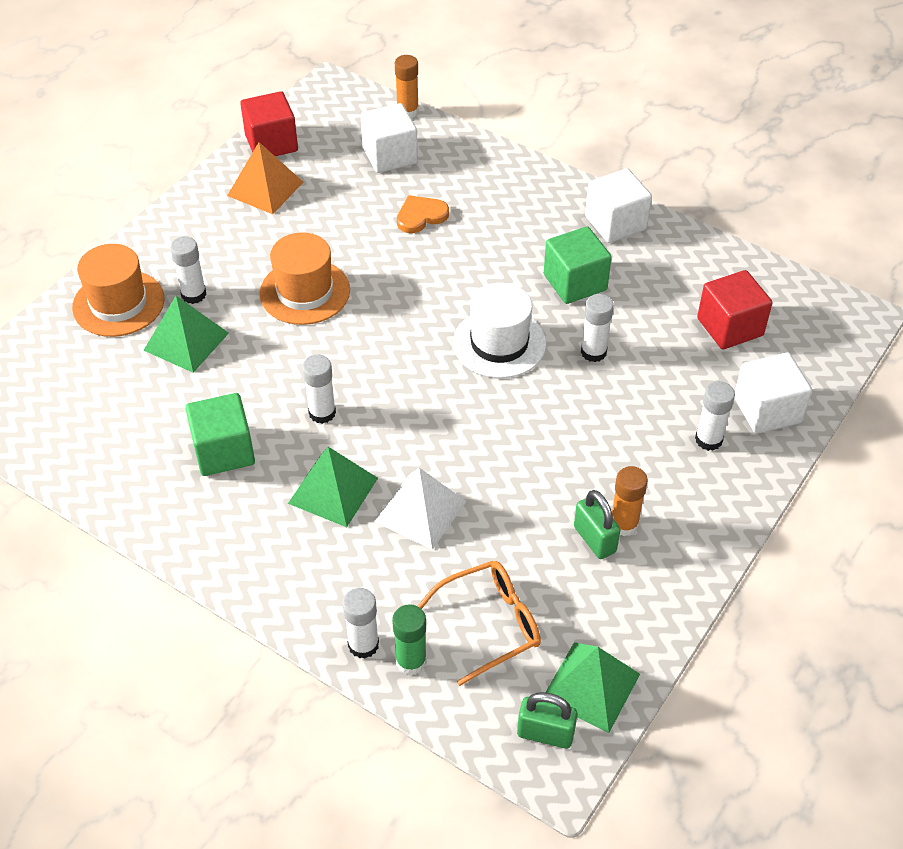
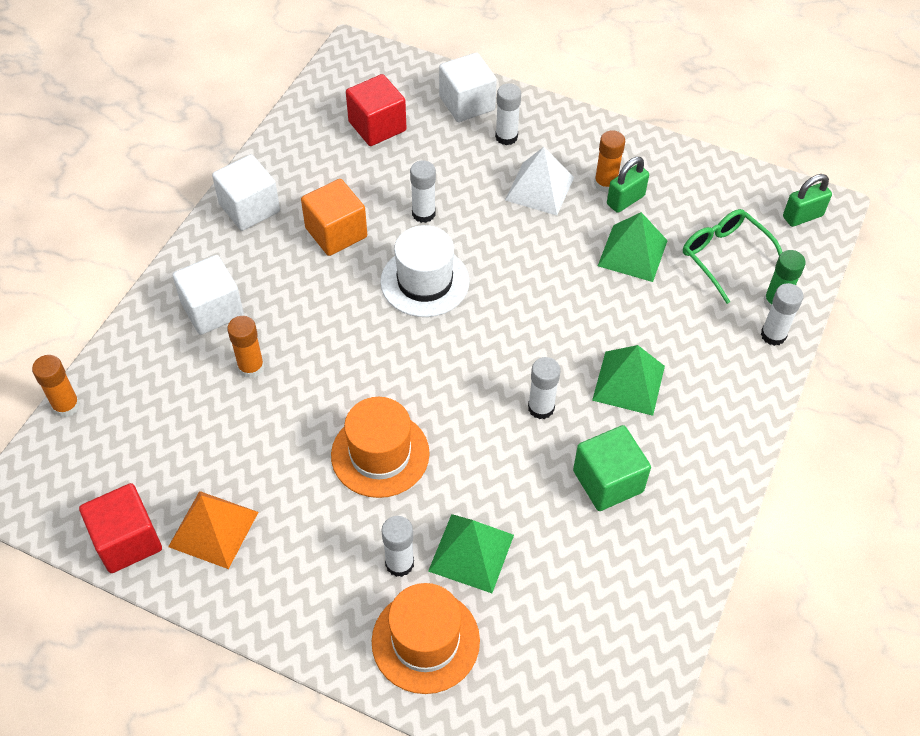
camera: 100 degrees left, 5 degrees up
(390, 155) = (149, 411): white cube -> white cube (212, 309)
(420, 511) = (632, 315): white pyramid -> white pyramid (539, 188)
(421, 216) = (251, 367): orange heart -> orange glue stick
(490, 624) = (725, 257): orange glasses -> green glasses
(545, 733) = (802, 216): green padlock -> green padlock turned 60 degrees clockwise
(575, 282) = (336, 232): green cube -> orange cube
(591, 686) = (755, 194): green pyramid -> green pyramid (632, 253)

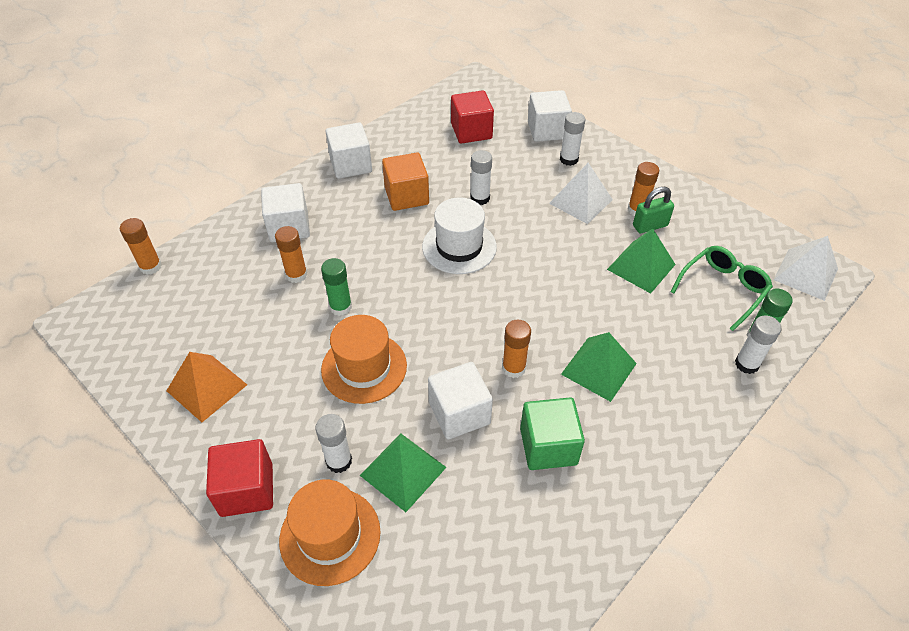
camera: 20 degrees right, 5 degrees down
(127, 540) = (139, 377): red cube -> red cube (247, 490)
(321, 392) = (340, 307): none -> green glue stick
(504, 474) = (459, 413): none -> white cube
(541, 408) = (513, 368): white glue stick -> orange glue stick
(725, 257) = (723, 289): green glasses -> green glasses turned 60 degrees clockwise
(802, 216) = (805, 274): green padlock -> white pyramid

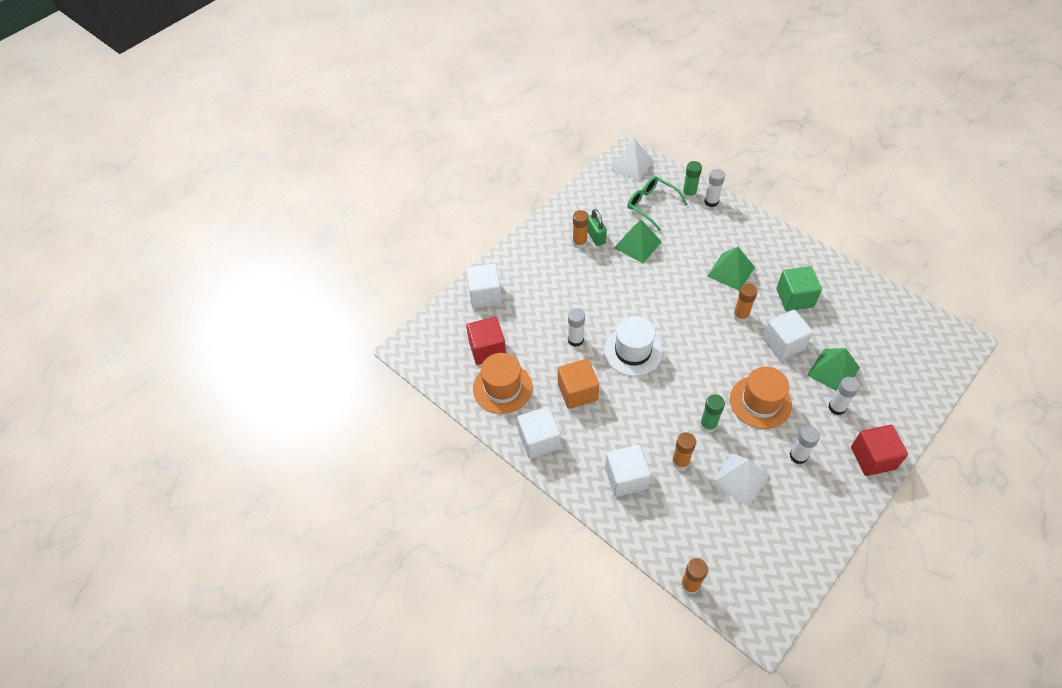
camera: 90 degrees left, 5 degrees up
(207, 387) = (802, 503): orange pyramid -> none
(330, 535) = (887, 405): orange hat -> orange hat (502, 388)
(569, 159) = (523, 281): white glue stick -> white glue stick (798, 456)
(581, 201) = (573, 275): white pyramid -> white pyramid (740, 479)

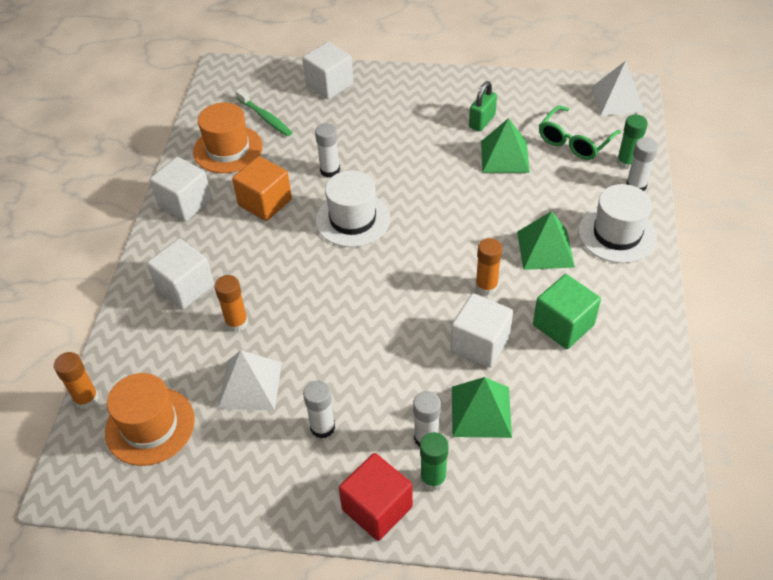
camera: 55 degrees right, 5 degrees down
(487, 349) = (265, 117): red cube -> green toothbrush
(579, 242) = (461, 114): orange glue stick -> none
(651, 205) = (574, 141): green glasses -> green glasses turned 150 degrees counterclockwise
(708, 425) = (304, 324): green glue stick -> green glue stick (433, 478)
(743, 233) = (617, 234): none -> white hat
(760, 402) = (373, 358): orange hat -> orange hat (150, 426)

